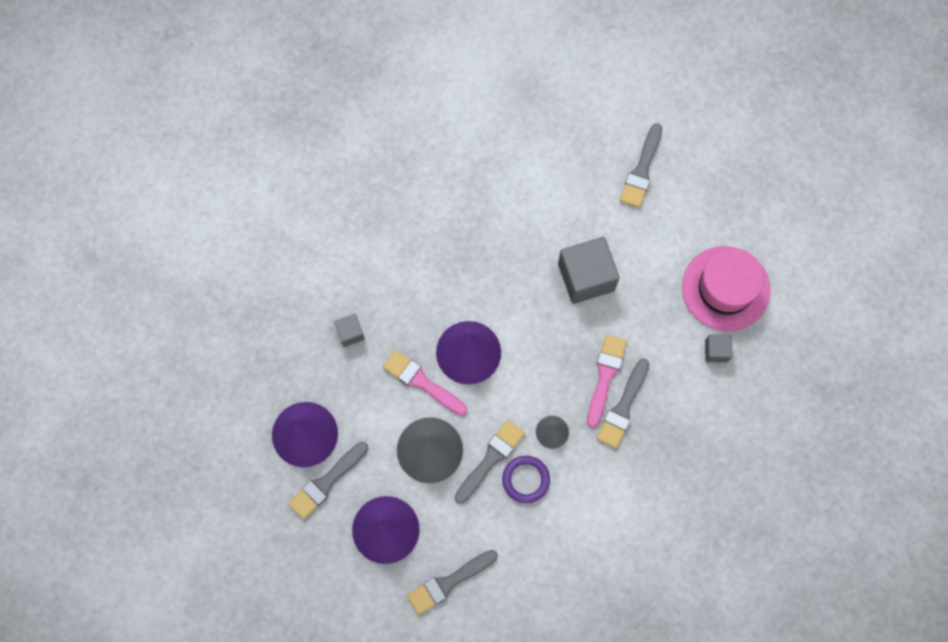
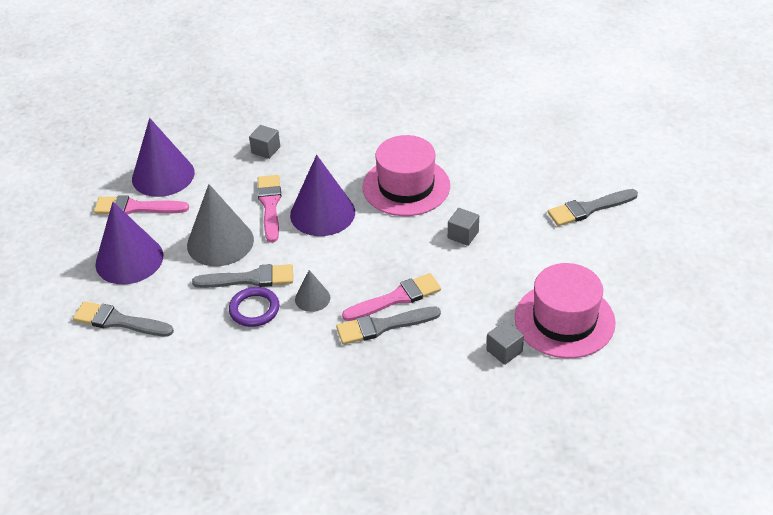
camera: 50 degrees right, 30 degrees down
(326, 482) = (136, 207): grey brush -> pink brush
(497, 269) = (406, 186): none -> pink hat
(586, 277) = (463, 235): grey cube -> grey cube, size x0.49

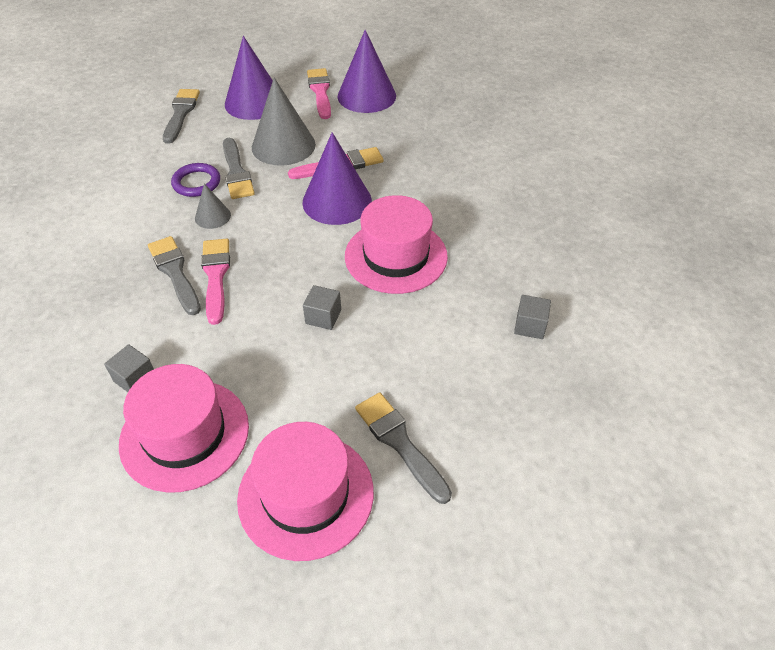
camera: 75 degrees right, 5 degrees up
(266, 150) = (423, 146): grey cube -> grey cube (530, 326)
(396, 298) = (216, 276): pink brush -> pink brush turned 150 degrees counterclockwise
(624, 258) = (306, 494): none -> pink hat

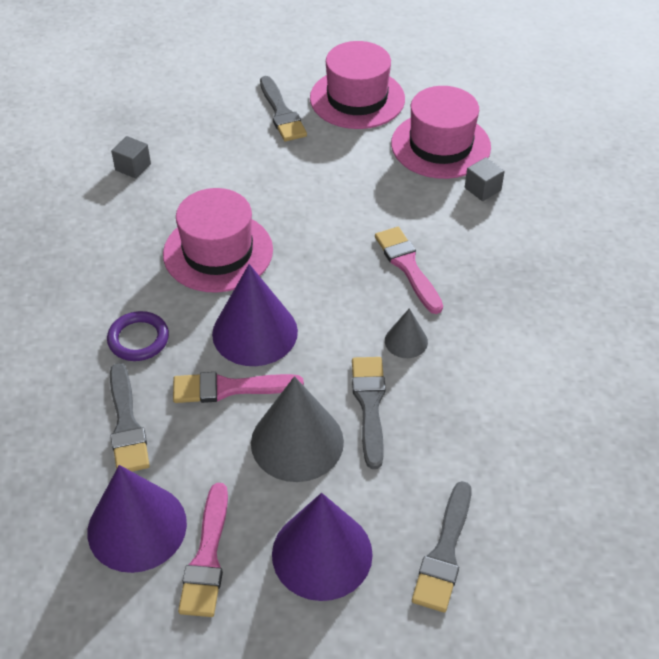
camera: 165 degrees left, 0 degrees up
(175, 272) = (450, 279): grey brush -> grey brush (126, 424)
(196, 183) = (423, 398): purple ring -> purple ring (138, 339)
(216, 276) = (407, 266): pink brush -> pink brush turned 150 degrees clockwise
(323, 317) = (310, 208): grey cube -> none

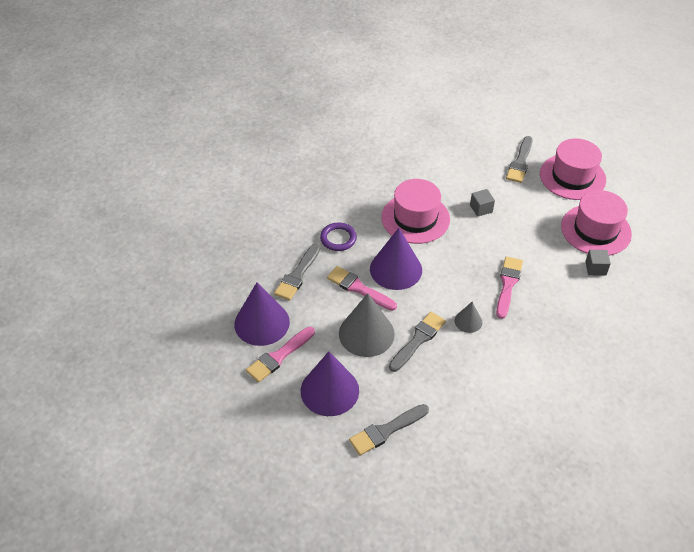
camera: 40 degrees right, 0 degrees up
(133, 167) = (413, 150): grey cube -> grey cube (481, 208)

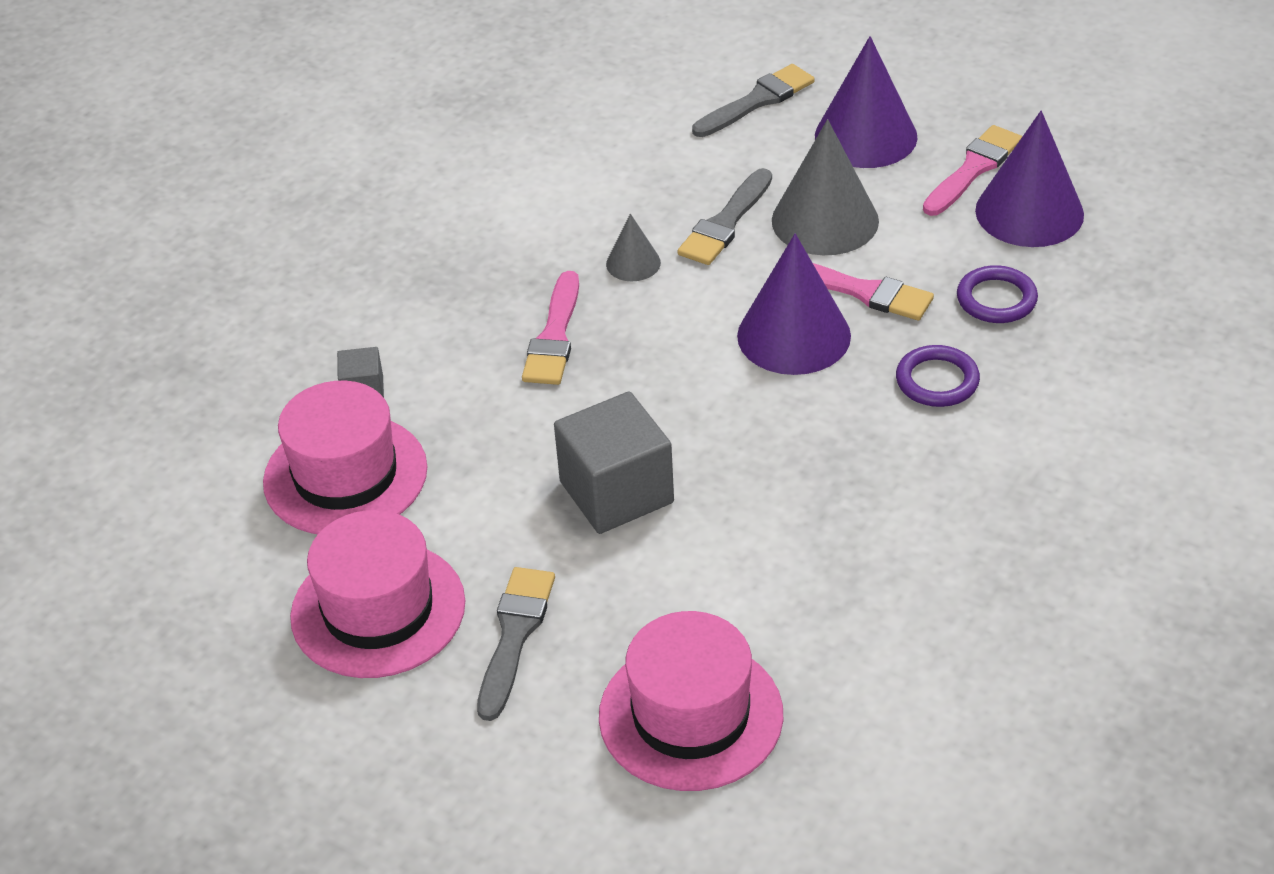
camera: 175 degrees right, 5 degrees down
(297, 275) = (996, 299): grey brush -> purple ring
(415, 218) = (771, 448): pink hat -> pink hat (691, 715)
(481, 208) = (616, 492): grey cube -> grey cube, size x2.02

